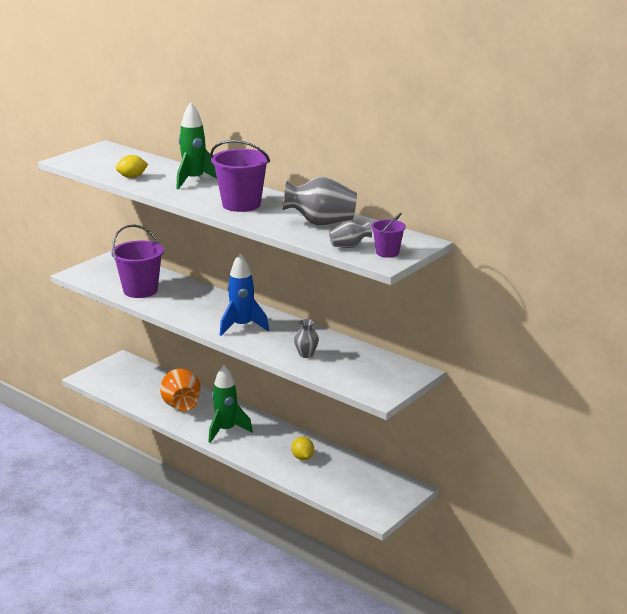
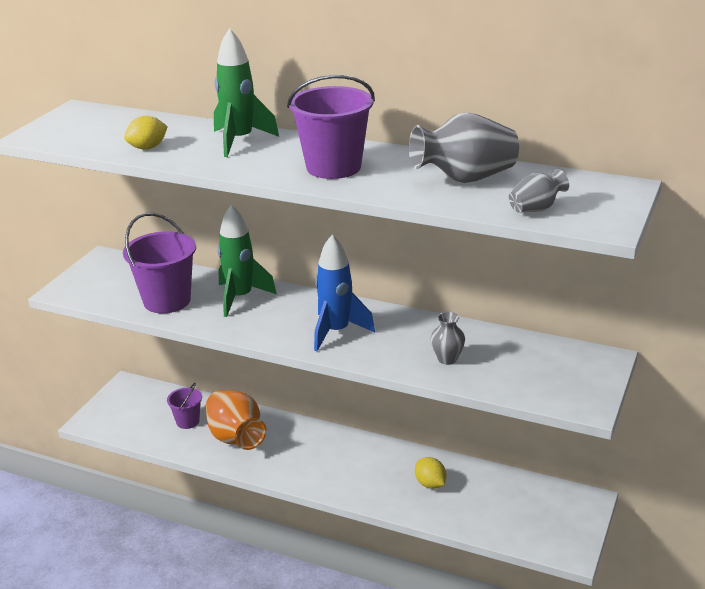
camera: 15 degrees left, 5 degrees up
(226, 430) = (312, 464): green rocket -> green rocket (240, 298)
(387, 253) = (595, 210): purple bucket -> purple bucket (187, 421)

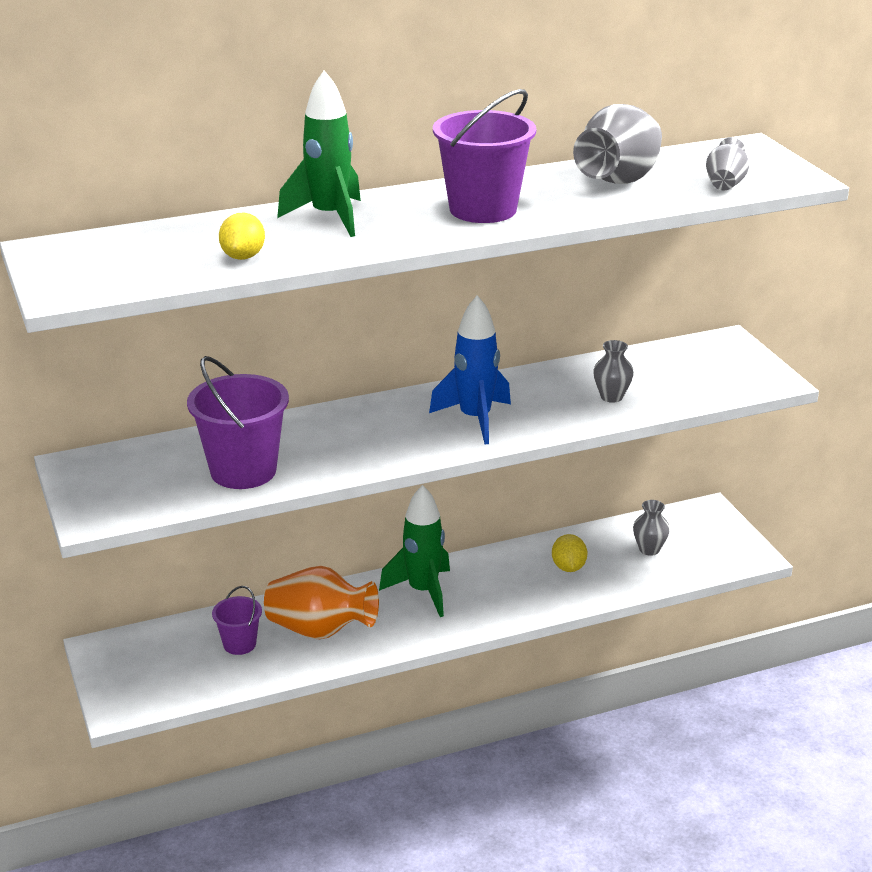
camera: 45 degrees left, 0 degrees up
(240, 298) = (320, 433): green rocket -> green rocket (423, 591)
(430, 484) = (568, 567): yellow lemon -> yellow lemon turned 75 degrees clockwise
(502, 503) = (649, 549): none -> grey vase

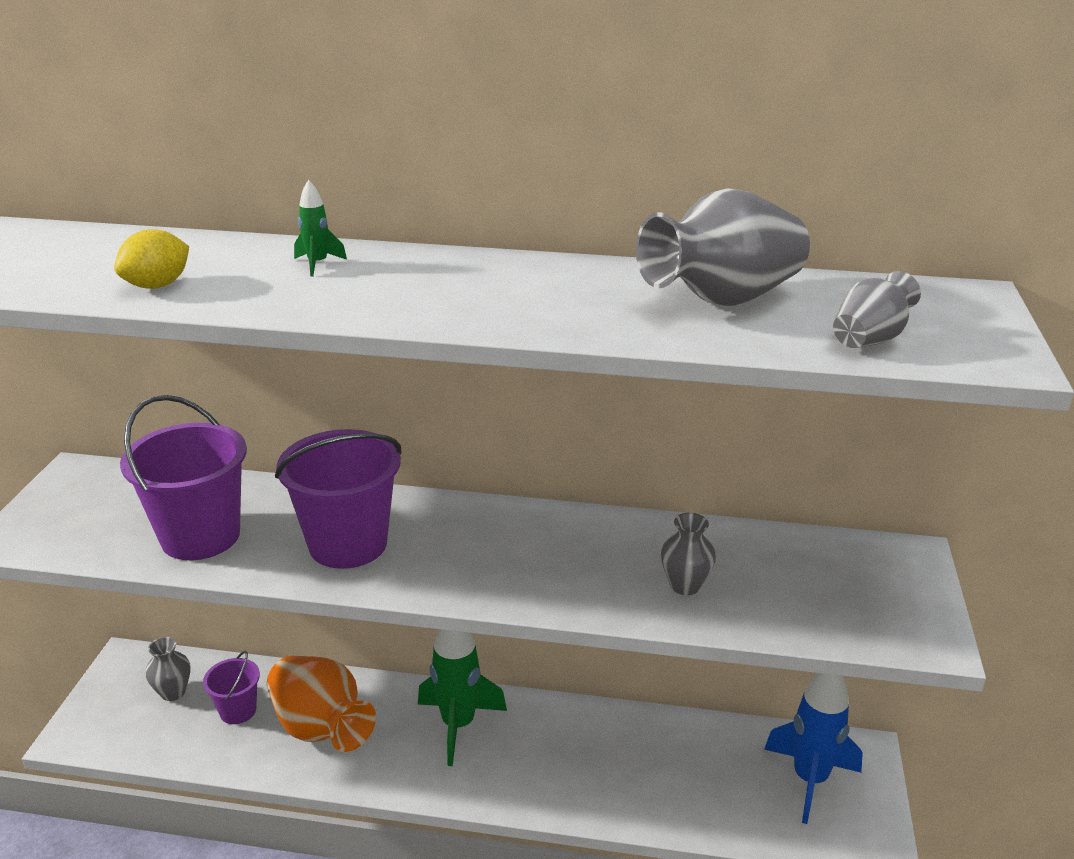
camera: 30 degrees right, 0 degrees up
(329, 217) = (318, 264): green rocket -> green rocket, size x0.45
(475, 419) = (496, 559): blue rocket -> blue rocket (809, 779)
(483, 209) = (498, 296): purple bucket -> purple bucket (348, 544)
(568, 567) = (636, 761): yellow lemon -> none
(649, 549) = (749, 777): grey vase -> grey vase (173, 692)

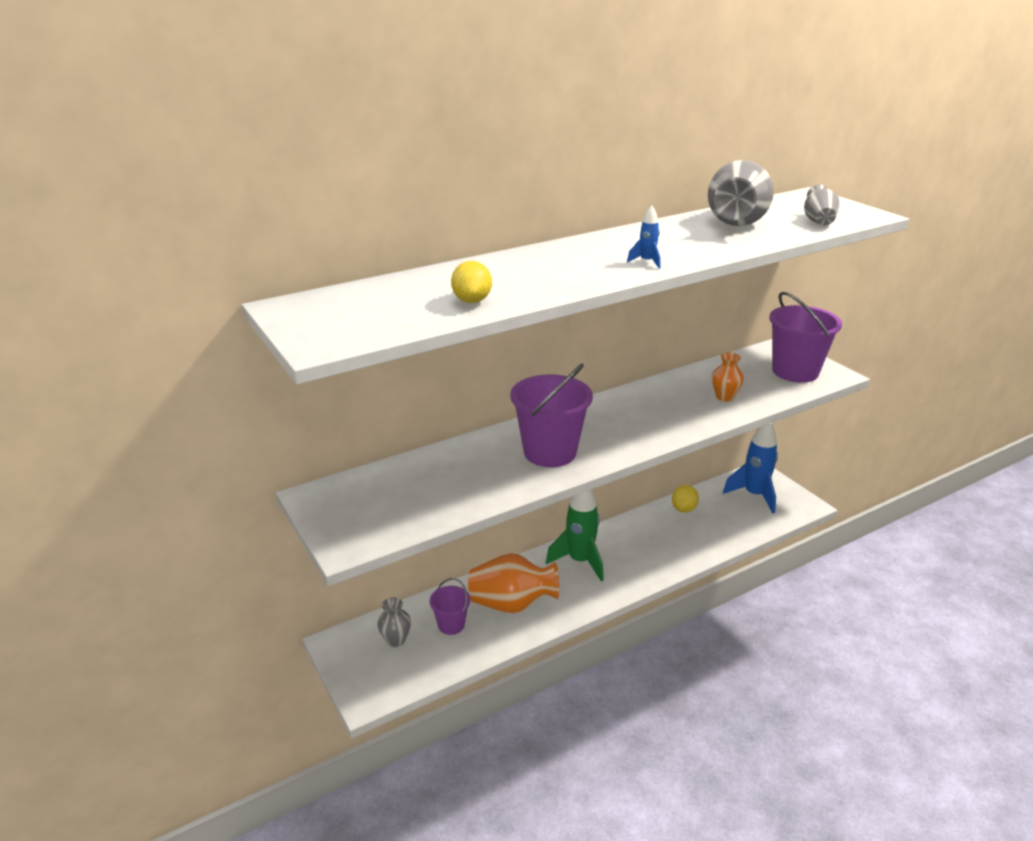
camera: 40 degrees left, 0 degrees up
(200, 536) = (463, 487): purple bucket -> purple bucket (795, 371)
(318, 264) = (526, 265): green rocket -> none
(455, 310) = (647, 262): none -> blue rocket
(678, 737) = (684, 509): none -> yellow lemon
(685, 585) = (724, 397): grey vase -> orange vase

